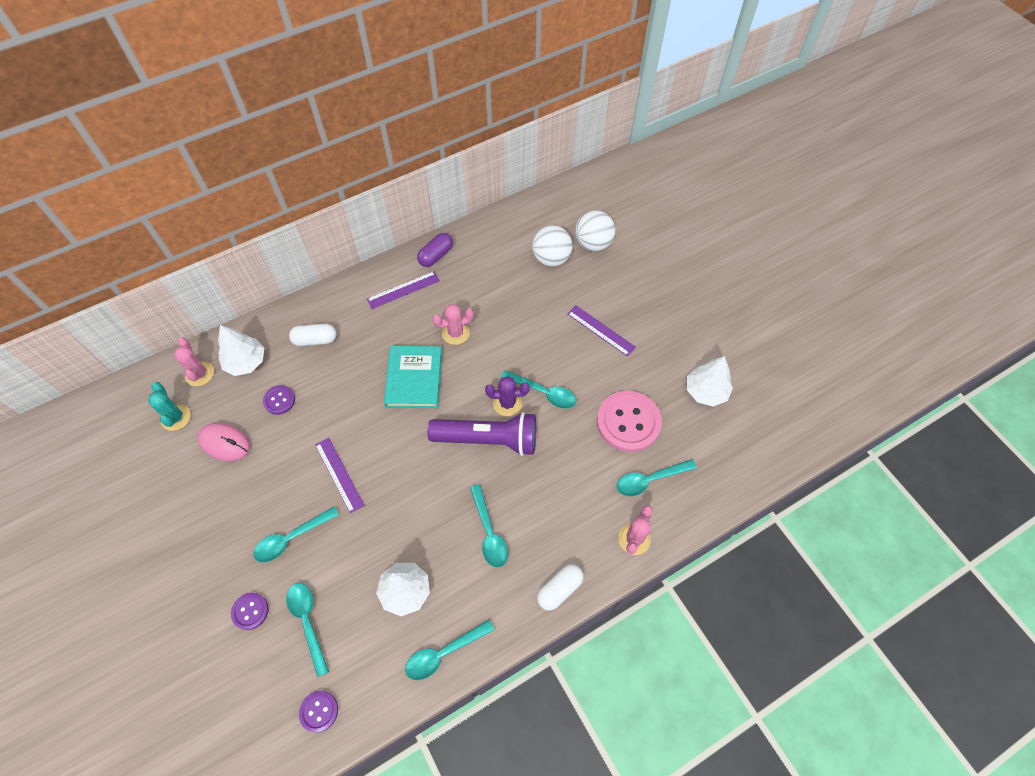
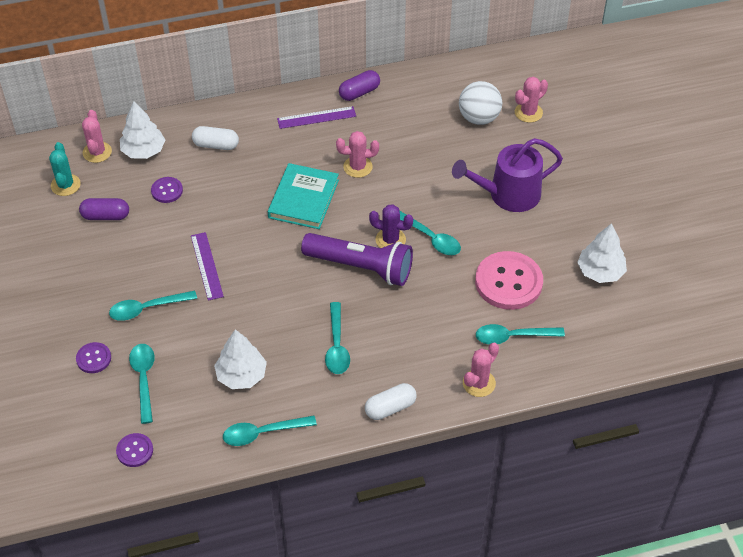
camera: 15 degrees right, 10 degrees down
(225, 443) = (106, 216): pink mouse -> purple capsule
(593, 243) = (528, 112): white ball -> pink cactus
(600, 330) = (508, 194): purple ruler -> purple watering can

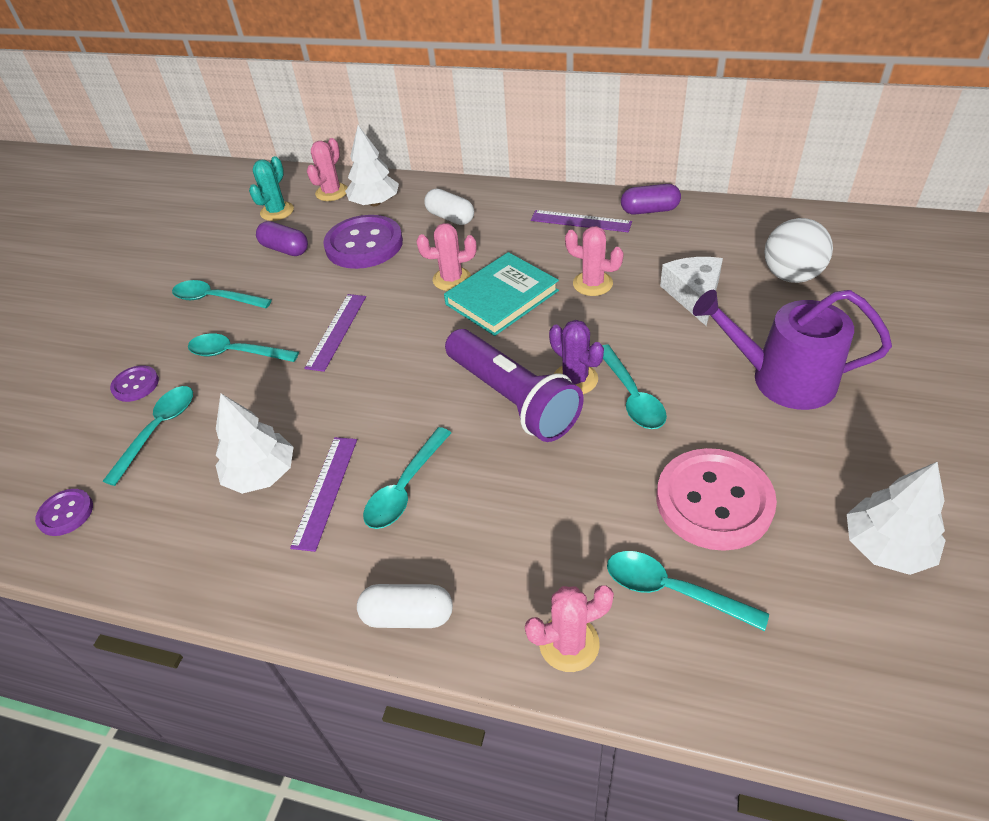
camera: 35 degrees right, 5 degrees down
(167, 191) = (364, 244): purple button -> purple button, size x2.03
(263, 433) = (218, 566): turquoise spoon -> turquoise spoon (215, 299)
(290, 368) = (325, 491): none -> purple ruler
(427, 153) = (694, 295): none -> white cheese
(528, 112) = (869, 288): pink cactus -> pink cactus (451, 279)

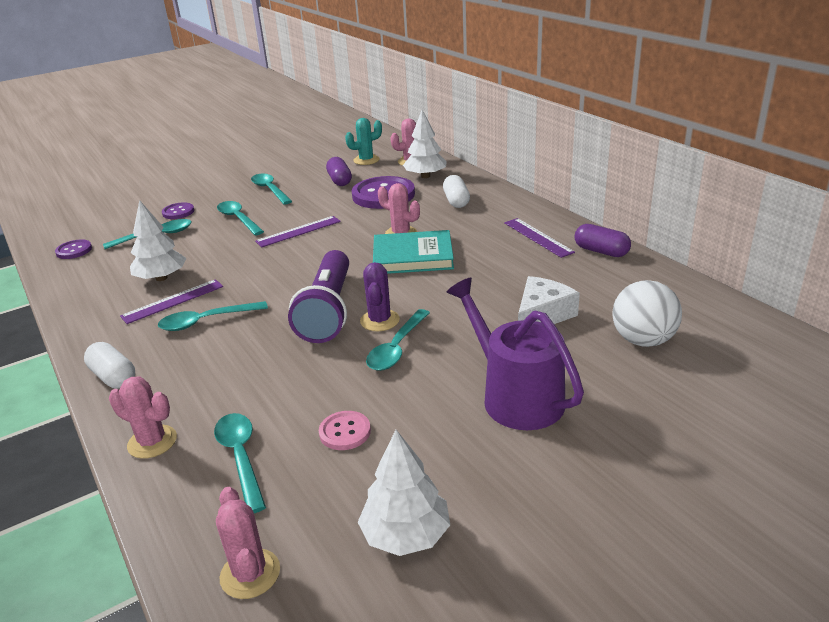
camera: 40 degrees right, 15 degrees down
(592, 284) = (482, 275): pink cactus -> pink cactus (250, 574)
(714, 501) = (345, 432): pink button -> pink button, size x0.49

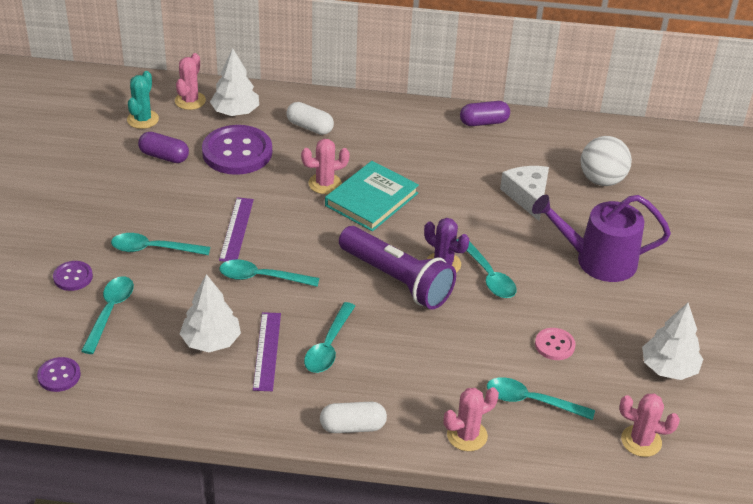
camera: 55 degrees left, 10 degrees up
(270, 190) = (115, 202): turquoise spoon -> turquoise spoon (262, 277)
(538, 237) = (426, 132): purple ruler -> none

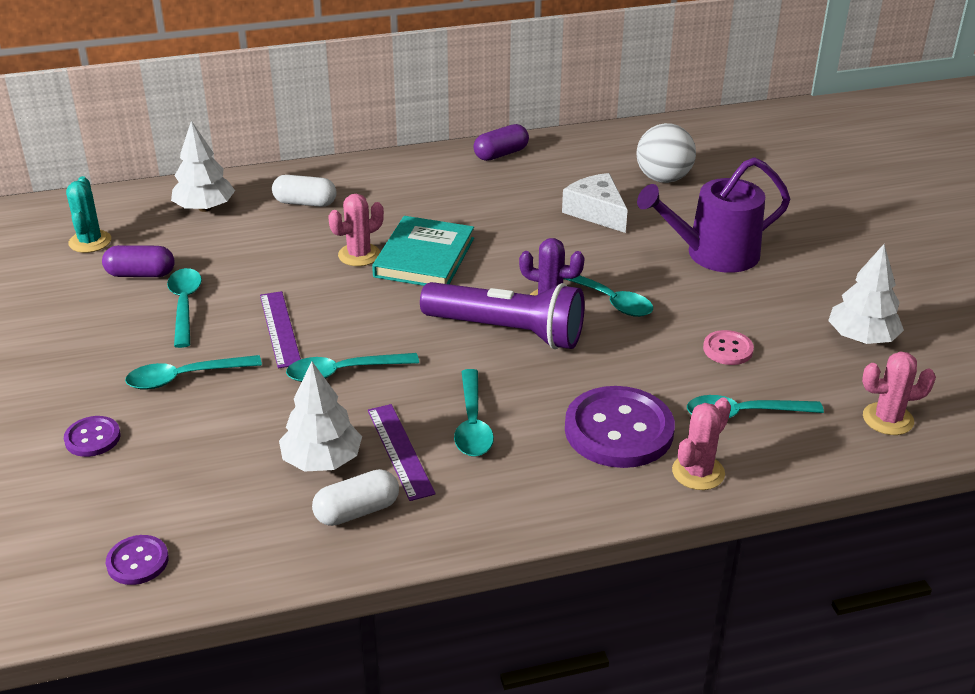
camera: 20 degrees left, 5 degrees down
(110, 312) = (167, 465): turquoise spoon -> turquoise spoon (184, 306)
(190, 101) = (140, 209): pink cactus -> none
(237, 152) = (232, 248): purple button -> purple button (619, 430)
(352, 426) = (559, 504): white capsule -> white capsule (357, 511)

